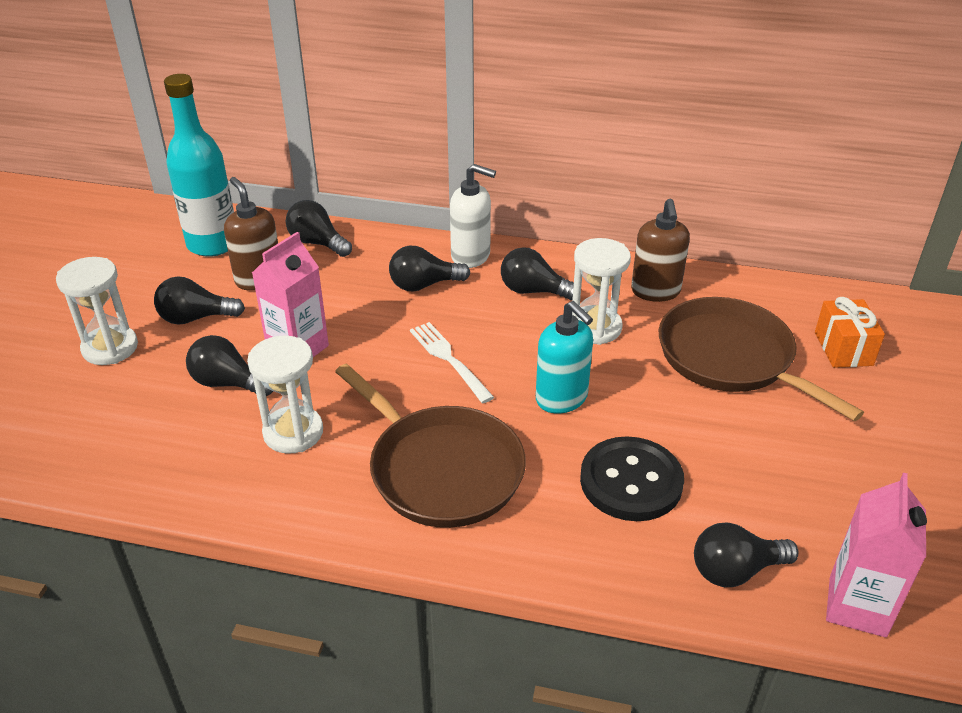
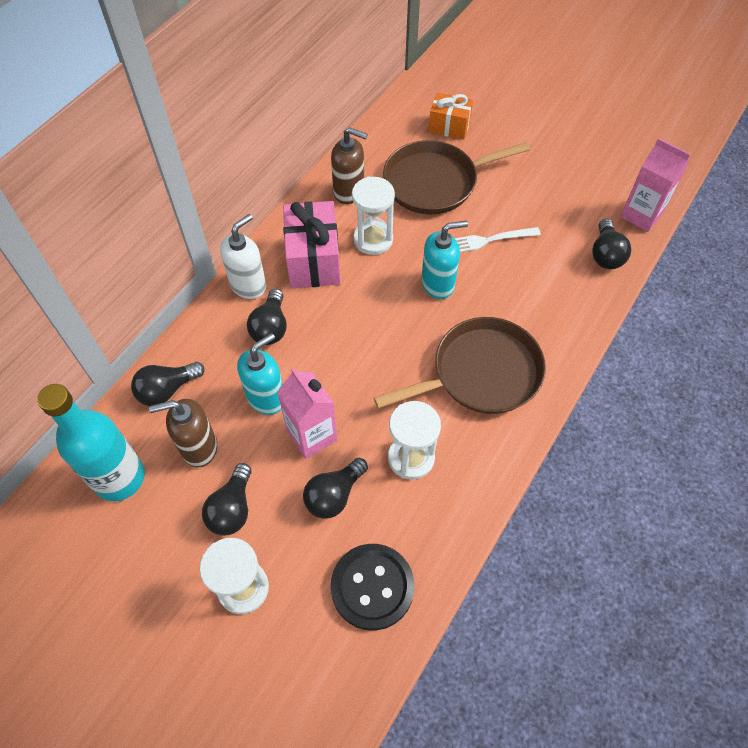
camera: 70 degrees left, 20 degrees up
(333, 305) = (266, 398): none -> turquoise soap dispenser
(449, 359) = (370, 336): white fork -> white fork (488, 240)
(533, 291) = (314, 260): black light bulb -> pink gift
(631, 481) = (525, 275): black button -> black button (372, 587)

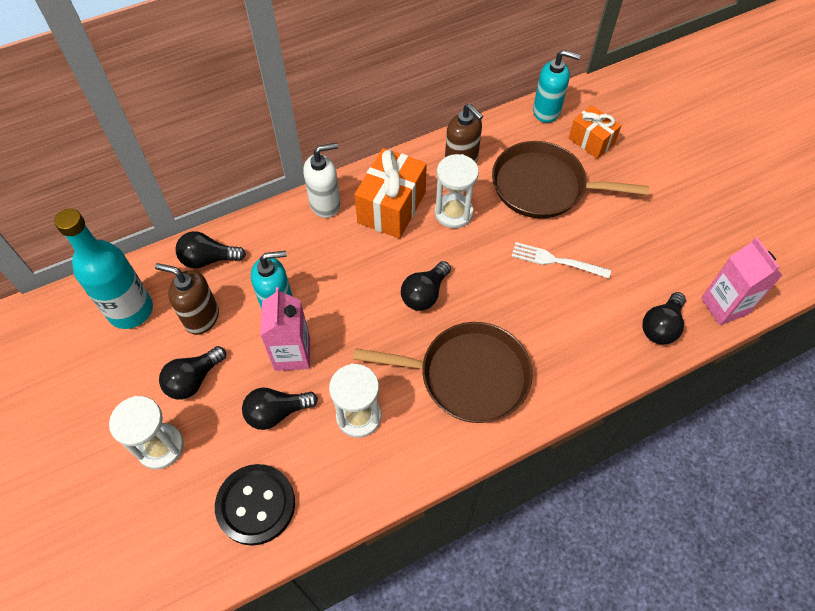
camera: 30 degrees right, 0 degrees up
(270, 327) = (319, 248): black light bulb -> black light bulb (425, 294)
(314, 260) = (392, 207): pink gift -> orange gift
(438, 284) = (484, 278): turquoise soap dispenser -> turquoise soap dispenser (547, 111)

